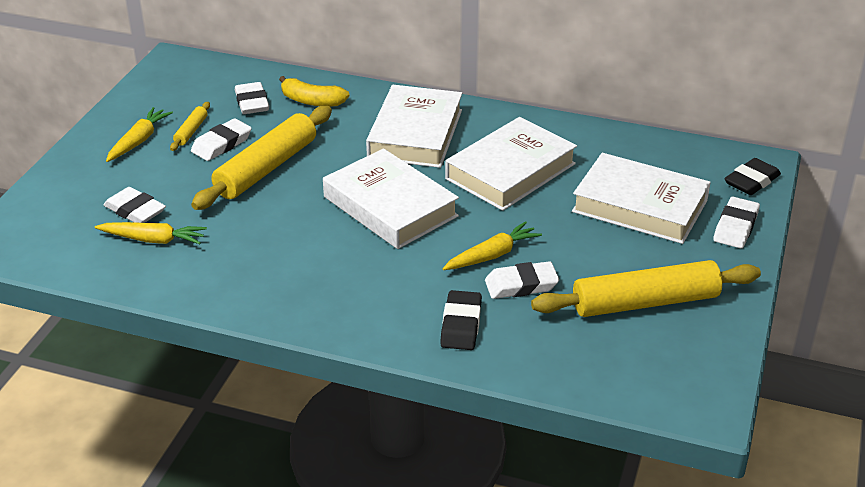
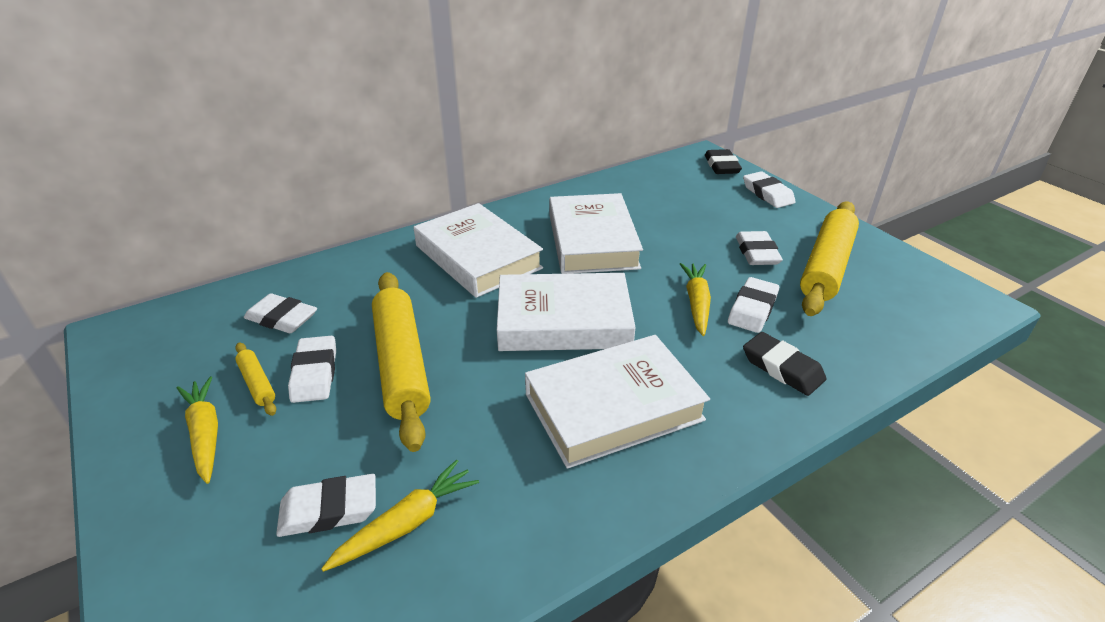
camera: 50 degrees left, 0 degrees up
(312, 101) = (342, 283): yellow banana -> none
(613, 258) = (757, 253): none -> white eraser
(640, 206) = (703, 213): white book -> white book (613, 407)

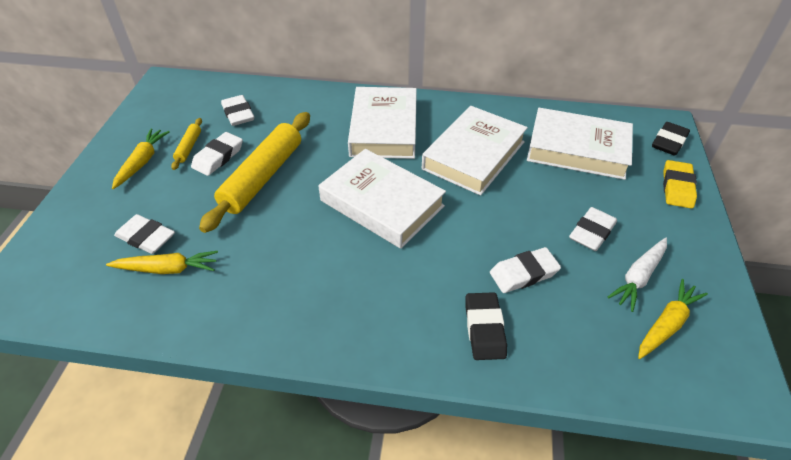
camera: 40 degrees right, 10 degrees up
(613, 407) = (340, 278): white book -> white book (577, 149)
(696, 303) = (487, 244): yellow carrot -> yellow carrot (666, 324)
(767, 194) = (677, 187): white eraser -> yellow eraser
(826, 266) = (638, 277): yellow rolling pin -> white carrot

